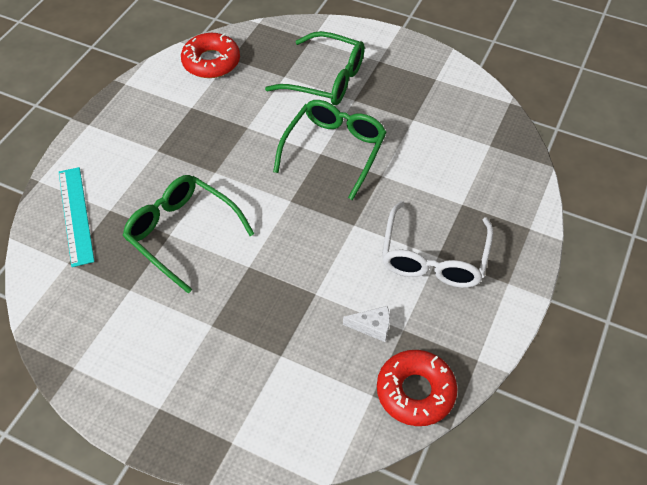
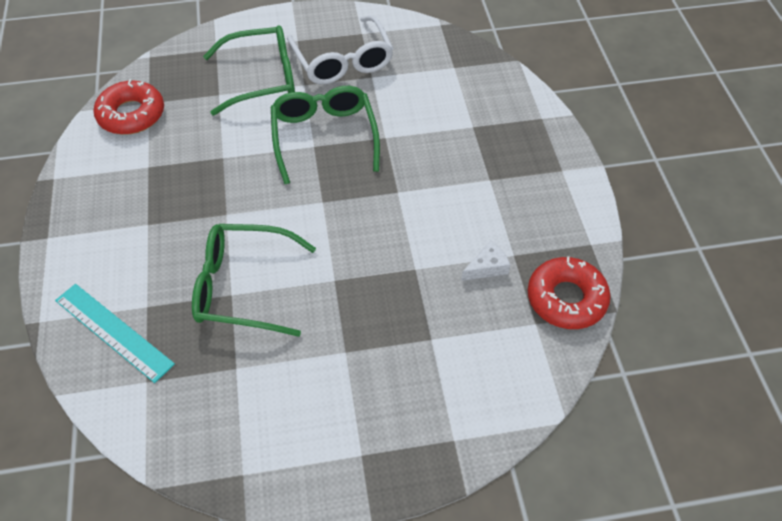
camera: 35 degrees left, 0 degrees up
(434, 257) = (487, 182): white glasses -> white glasses (342, 61)

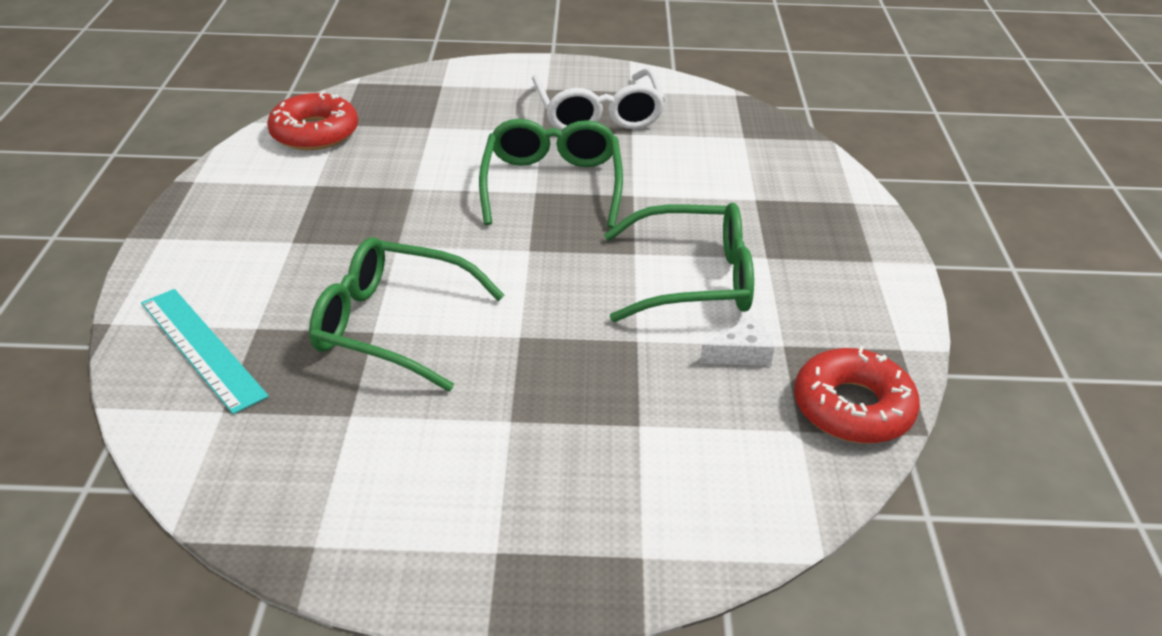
camera: 10 degrees right, 15 degrees down
(262, 78) = (489, 118): green glasses -> green glasses (693, 279)

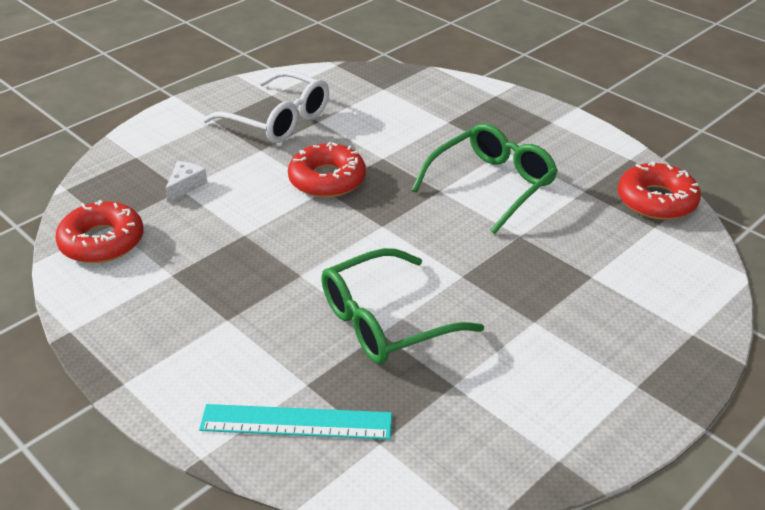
camera: 45 degrees left, 0 degrees up
(552, 185) = (327, 179): green glasses -> red donut
(741, 353) = (574, 208): white cheese -> white cheese (185, 186)

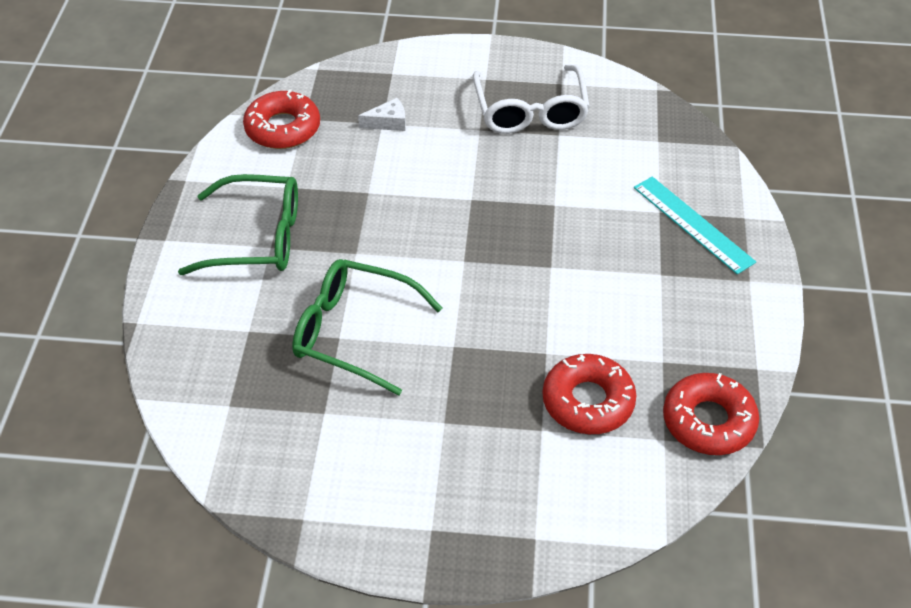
camera: 50 degrees right, 10 degrees up
(296, 422) = (208, 349): turquoise ruler -> turquoise ruler (693, 224)
(327, 179) = (485, 192): red donut -> red donut (588, 401)
(491, 185) = (597, 295): green glasses -> green glasses (257, 238)

